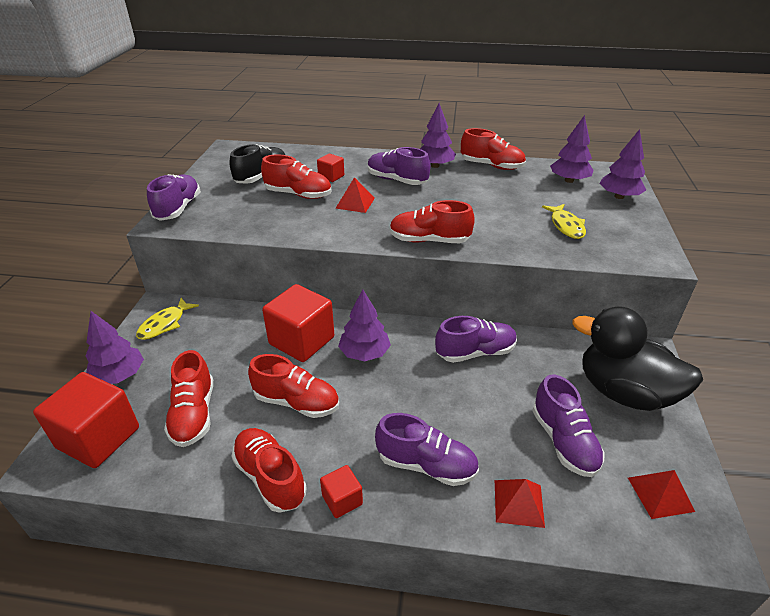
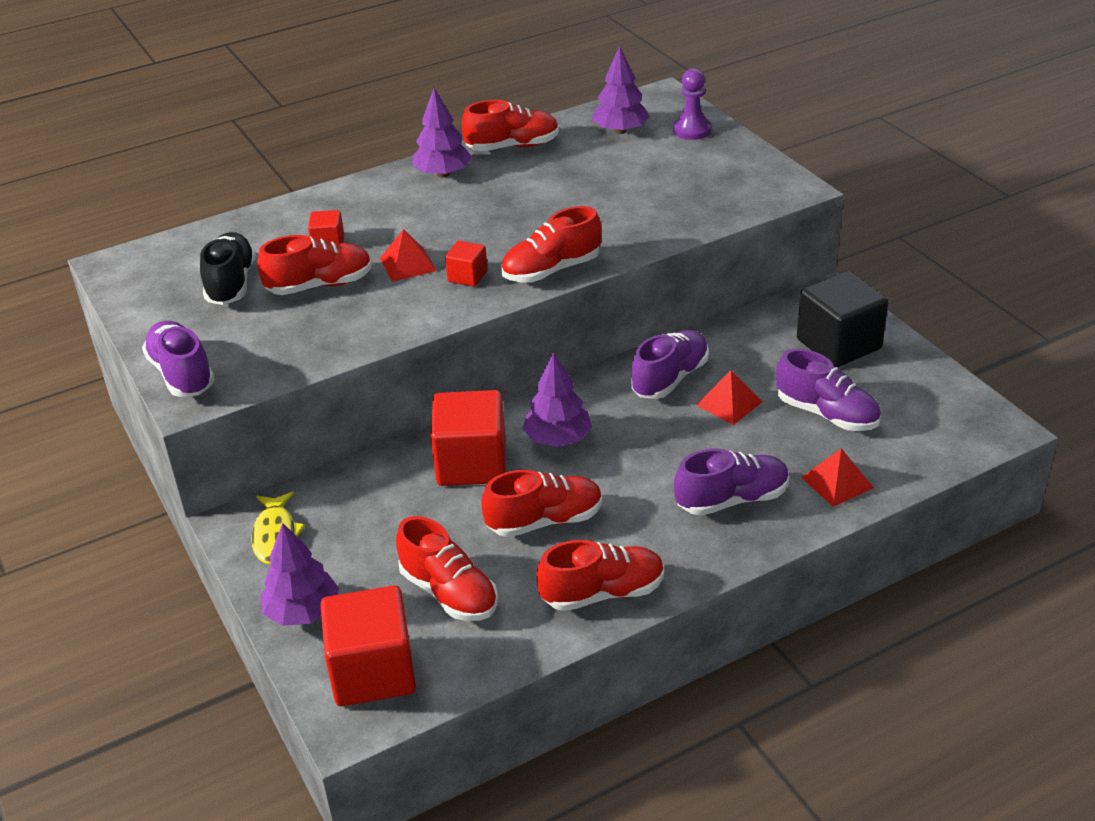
camera: 35 degrees left, 0 degrees up
(270, 477) = (602, 593): red shoe -> red shoe turned 150 degrees clockwise
(342, 500) = (690, 568): red cube -> red cube (467, 276)
(397, 180) = (420, 213): purple shoe -> none
(566, 226) = (674, 190): yellow fish -> none
(619, 196) = (692, 130): purple tree -> purple pawn
(624, 392) = (838, 344): black duck -> black cube
(660, 494) = (935, 412): red pyramid -> red pyramid (729, 403)

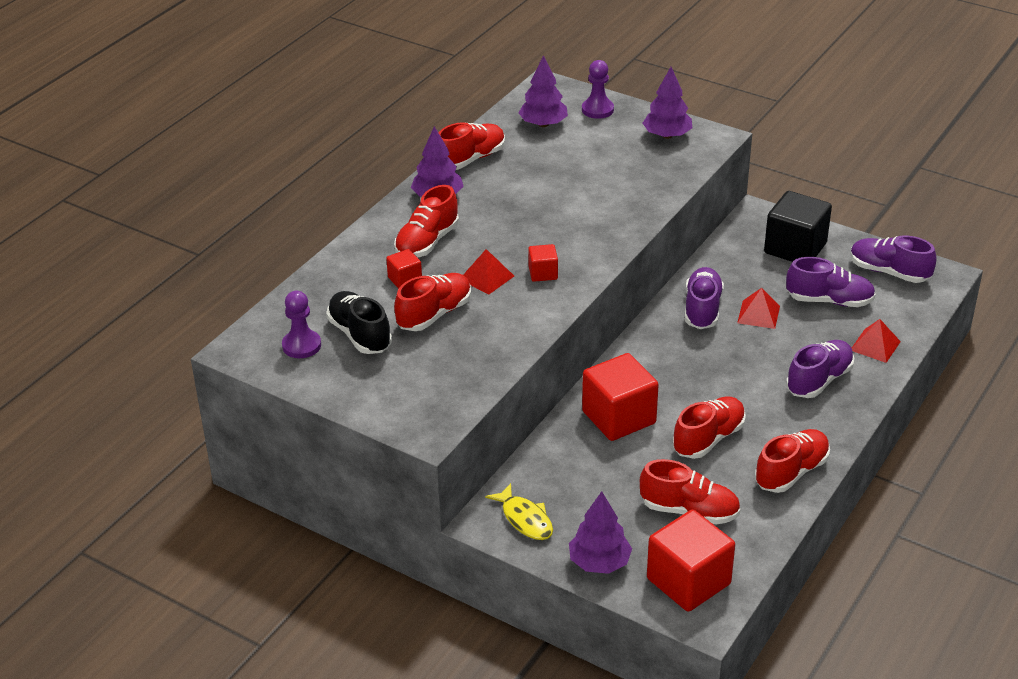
camera: 30 degrees left, 0 degrees up
(170, 277) = (301, 345): none -> purple pawn
(182, 374) = (399, 416): purple shoe -> purple shoe (889, 272)
(551, 270) = (601, 250): red shoe -> red shoe (427, 242)
(557, 439) = (663, 379): purple tree -> purple tree (667, 135)

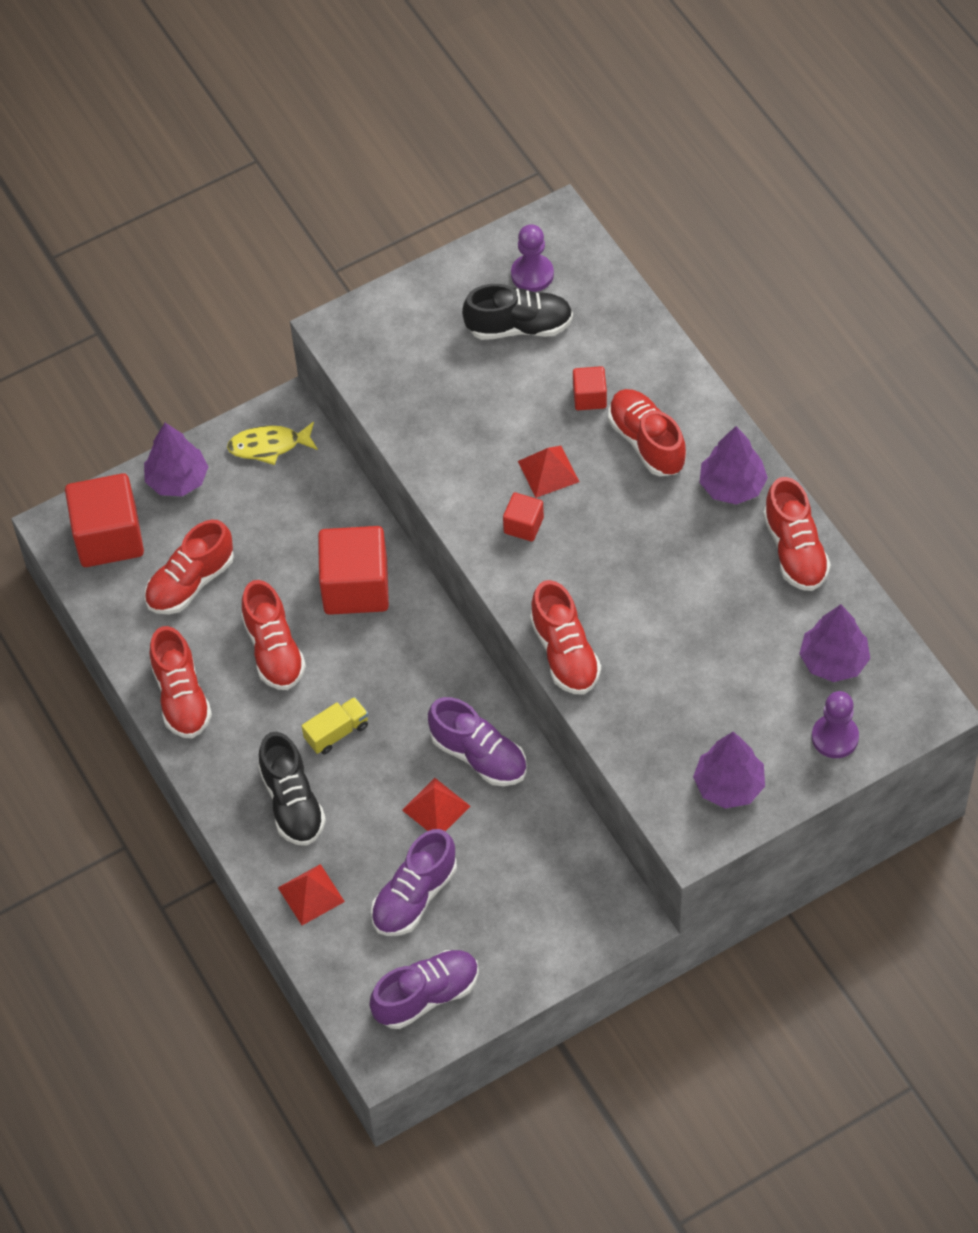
camera: 120 degrees right, 20 degrees up
(434, 314) = (513, 401): red shoe -> red shoe (565, 653)
(746, 380) = (336, 732): none -> yellow truck
(795, 248) = (533, 920): black cube -> none
(819, 380) = (292, 802): purple shoe -> black shoe

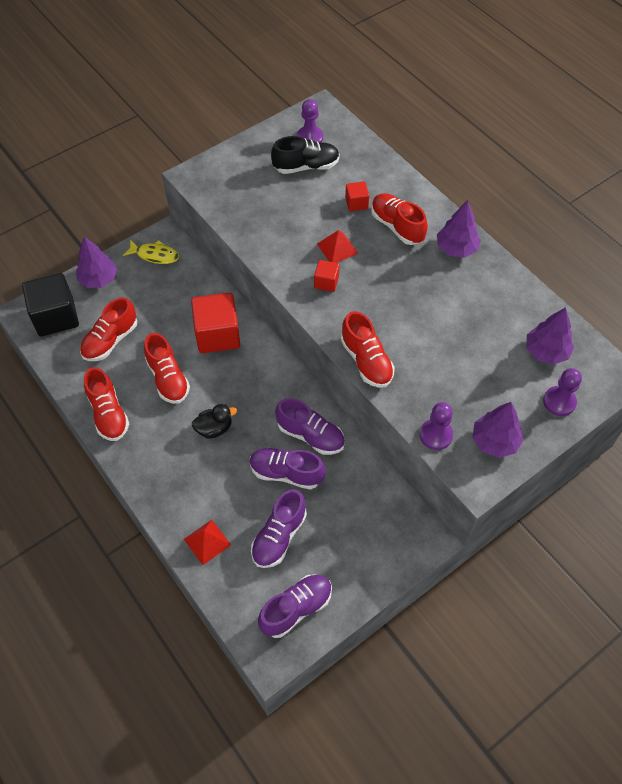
camera: 10 degrees left, 0 degrees up
(109, 537) = (56, 317): red cube -> black cube
(269, 446) = (155, 255): yellow fish -> yellow fish turned 150 degrees counterclockwise
(292, 802) = (188, 478): black shoe -> none
(336, 732) = (214, 428): yellow truck -> black duck
(436, 808) = (286, 473): red pyramid -> purple shoe
(646, 769) = (436, 435): none -> purple pawn
(795, 550) = (505, 284): red shoe -> none

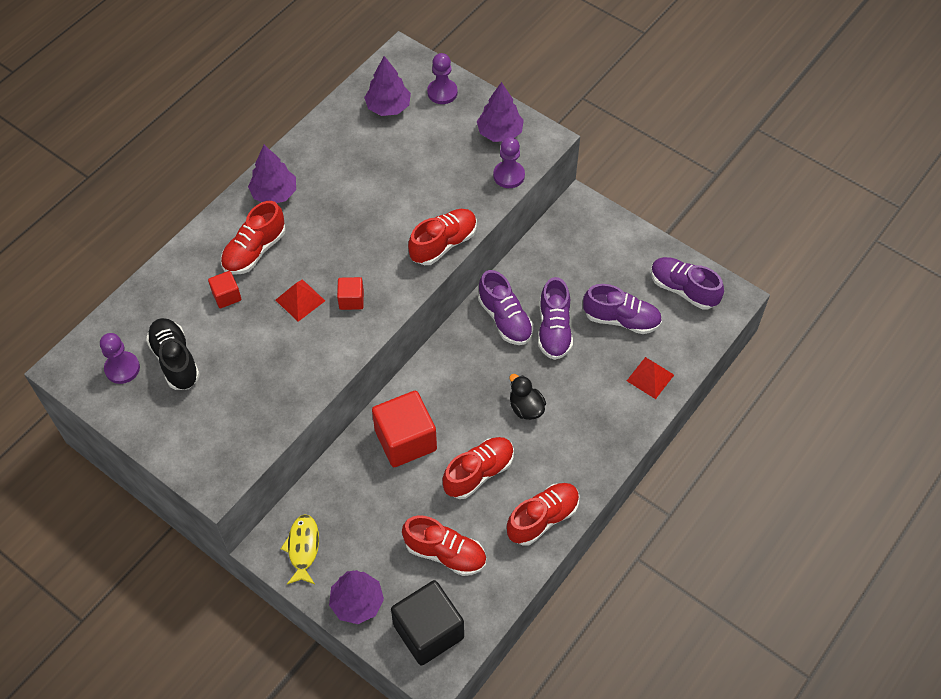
camera: 105 degrees left, 0 degrees up
(310, 435) = (505, 319): purple shoe -> purple shoe turned 135 degrees clockwise

